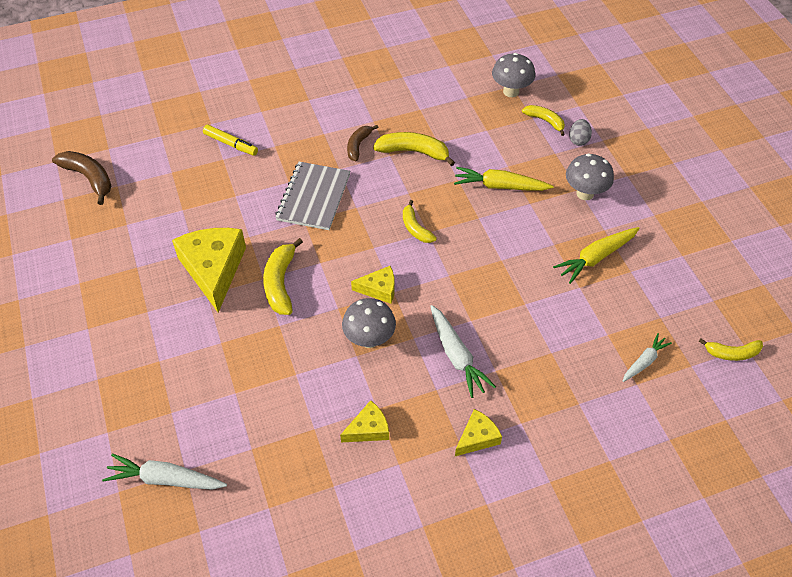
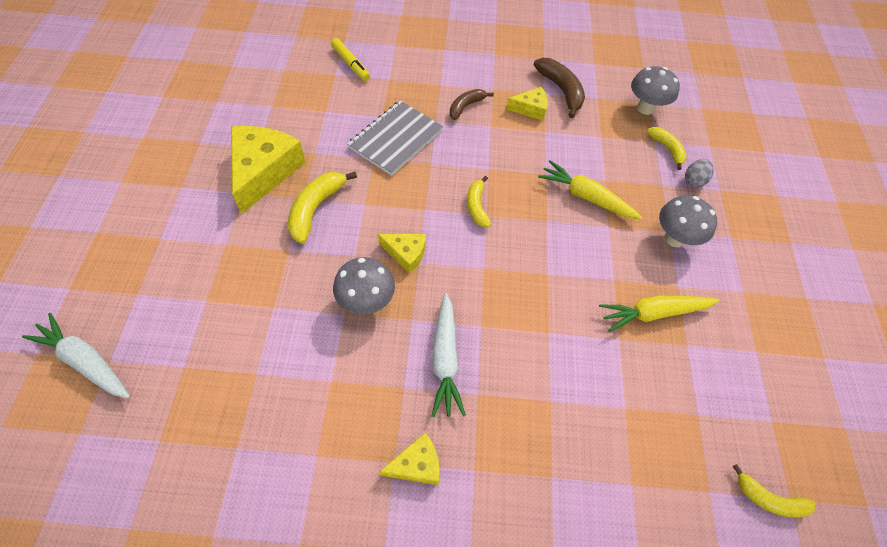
camera: 20 degrees right, 5 degrees up
(89, 178) = (213, 50): brown banana -> brown banana (561, 90)
(368, 429) = (309, 400): yellow cheese -> yellow cheese (530, 109)
(414, 152) = (516, 131): yellow banana -> none
(644, 361) = (654, 460): white carrot -> none

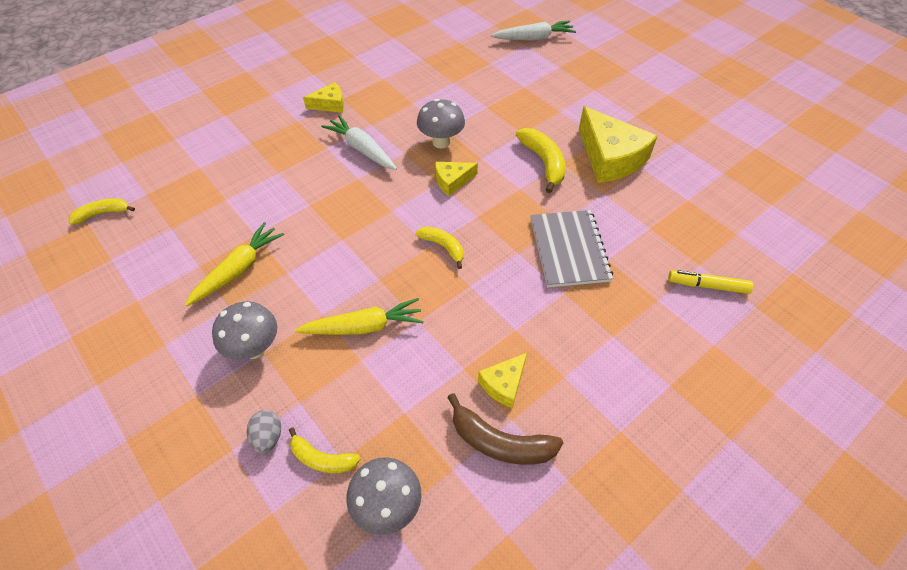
camera: 140 degrees right, 5 degrees down
(416, 465) = (330, 104): yellow cheese -> yellow cheese turned 135 degrees counterclockwise
(466, 106) = (560, 331): brown banana -> none

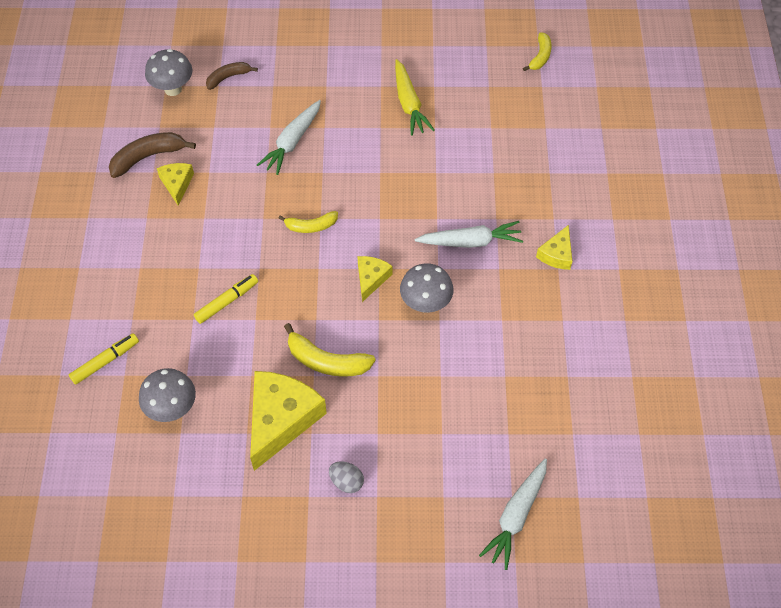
camera: 130 degrees right, 5 degrees up
(254, 348) = (333, 83): grey mushroom -> grey mushroom (172, 409)
(268, 437) = (266, 62): grey egg -> grey egg (346, 482)
(322, 459) = (228, 77): yellow banana -> brown banana
(363, 326) = (292, 142): yellow carrot -> white carrot
(569, 249) = (227, 301): grey notebook -> yellow marker
(610, 157) = (281, 419): yellow cheese -> yellow cheese turned 105 degrees clockwise

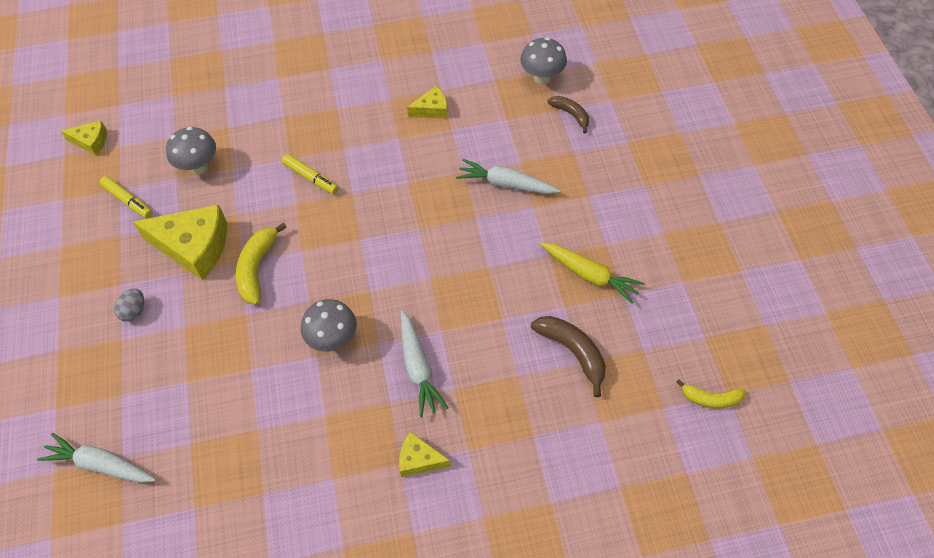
camera: 80 degrees right, 0 degrees up
(105, 361) = (240, 111): yellow marker -> yellow marker (128, 201)
(148, 157) = (457, 81): brown banana -> brown banana (573, 352)
(311, 226) = (407, 222): yellow banana -> none
(371, 278) = (355, 286): yellow cheese -> yellow cheese (91, 141)
(409, 103) = (589, 275): yellow carrot -> yellow carrot turned 120 degrees counterclockwise

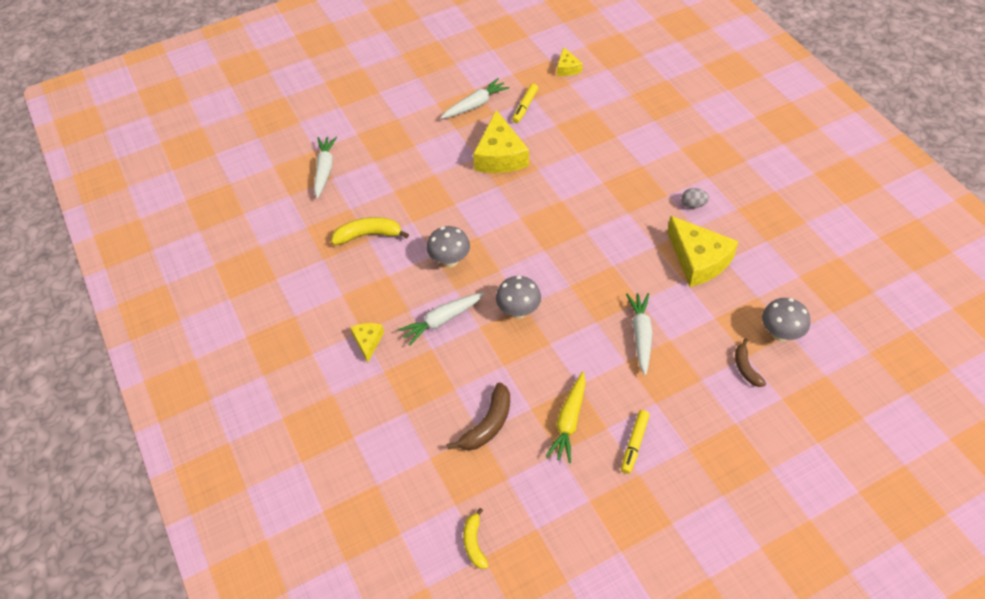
camera: 75 degrees right, 5 degrees down
(91, 253) = (475, 105): none -> white carrot
(134, 311) = (437, 144): grey egg -> grey egg (693, 205)
(199, 167) = (571, 133): grey mushroom -> grey mushroom (518, 311)
(257, 268) = (495, 197): yellow banana -> yellow banana (368, 235)
(311, 178) = (589, 201): yellow marker -> yellow marker (634, 444)
(432, 109) = (698, 260): yellow cheese -> yellow cheese, size x1.95
(571, 114) = (746, 368): brown banana -> brown banana turned 135 degrees clockwise

